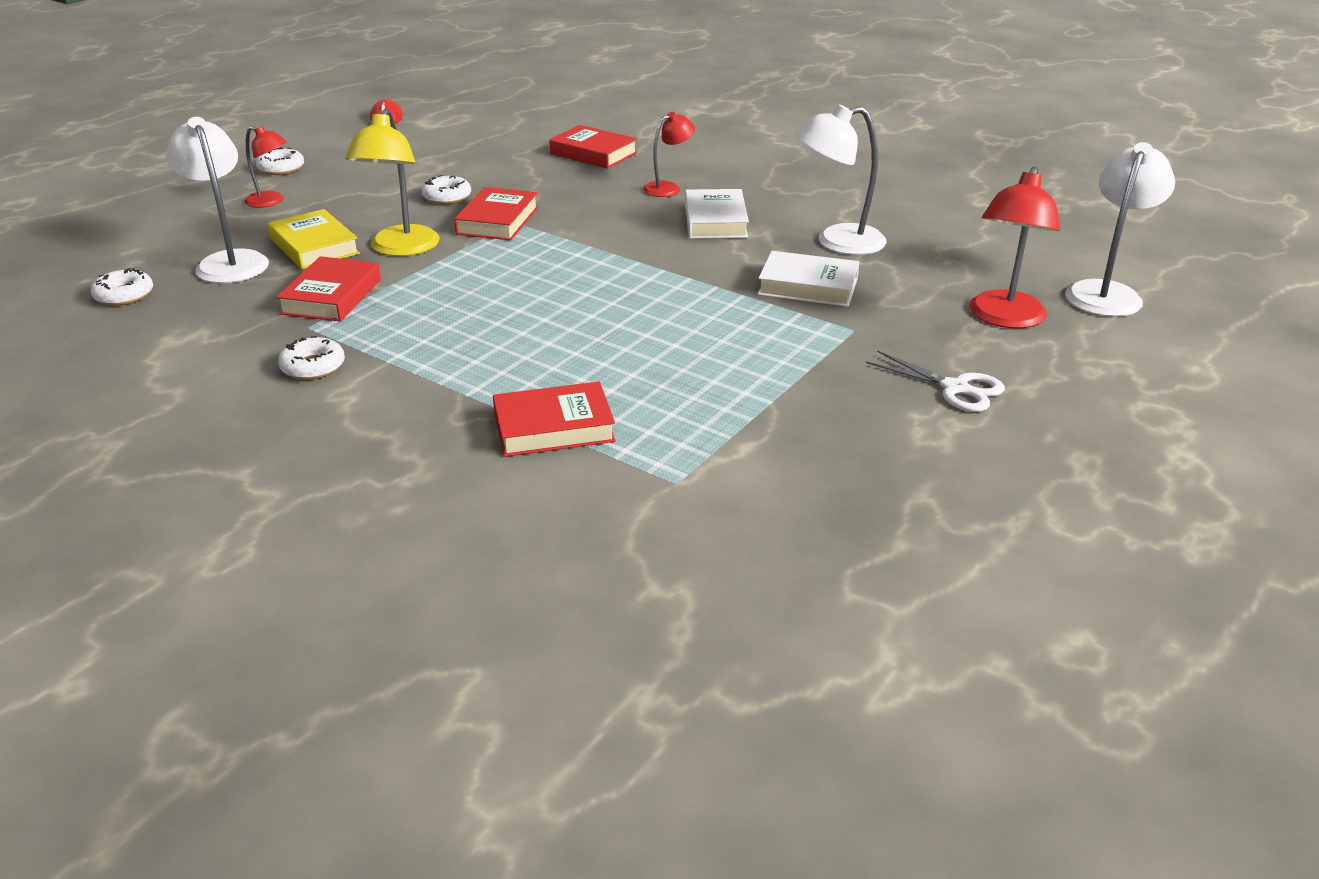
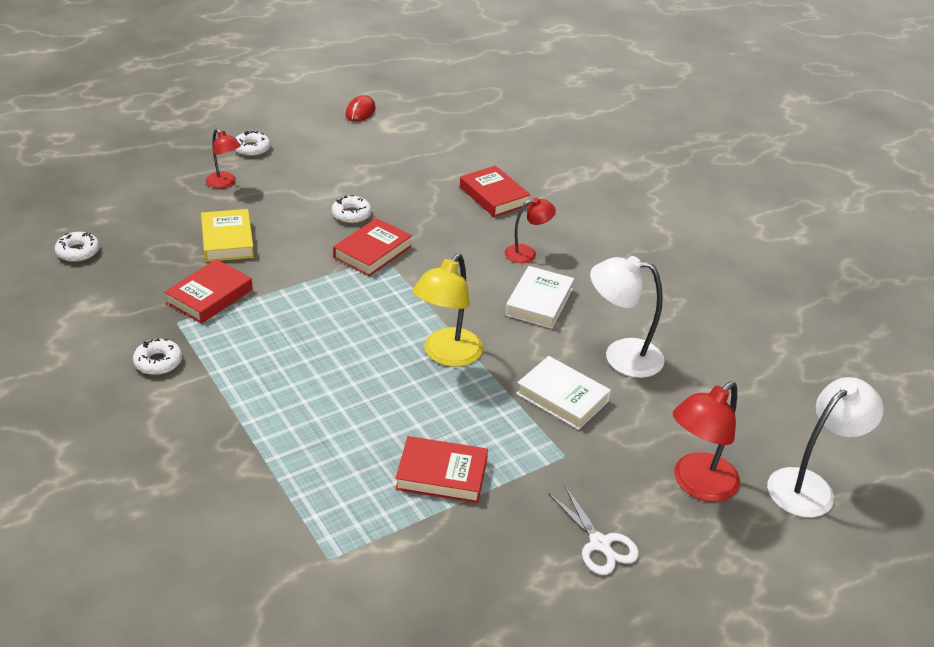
camera: 20 degrees right, 5 degrees up
(229, 261) = (162, 239): white lamp -> none
(401, 249) = (285, 261): yellow lamp -> yellow lamp (446, 355)
(553, 427) = (280, 476): red book -> red book (441, 475)

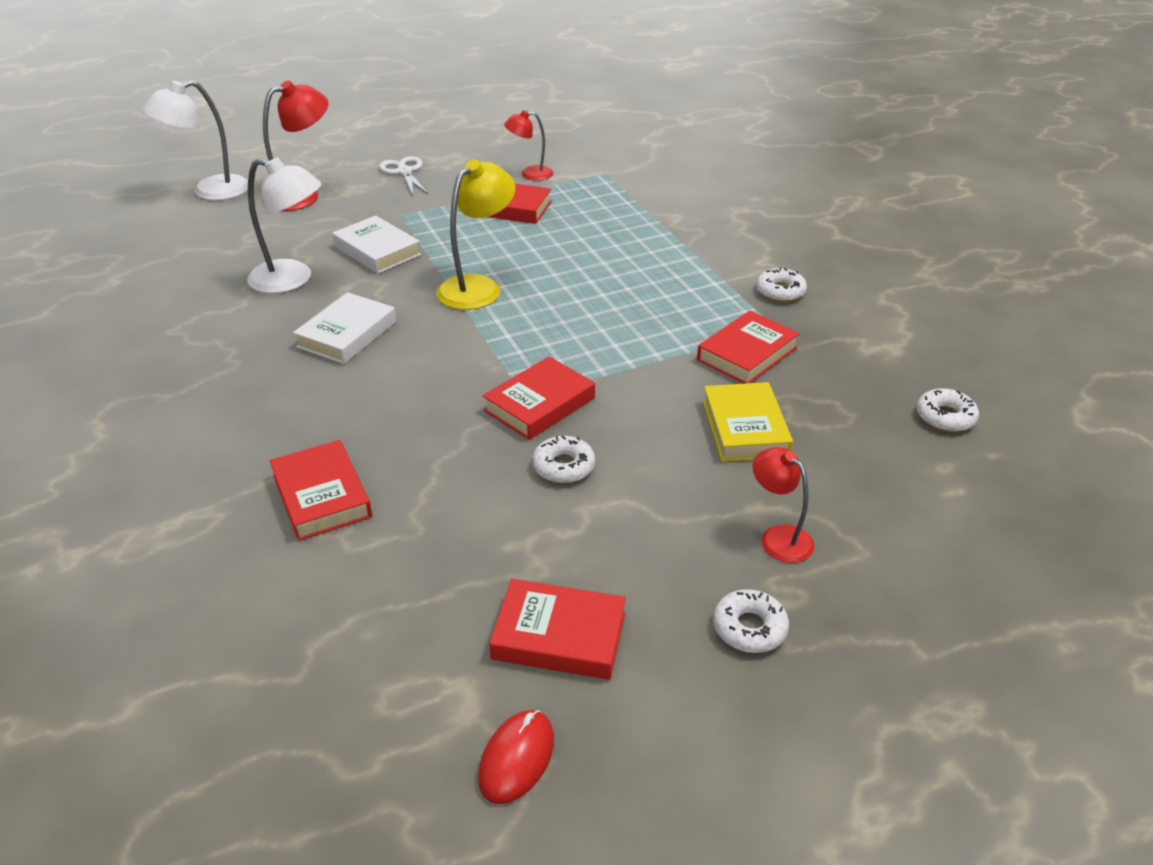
camera: 170 degrees left, 0 degrees up
(346, 145) = (559, 636): none -> red book
(527, 253) = (325, 396): red lamp -> red lamp (530, 174)

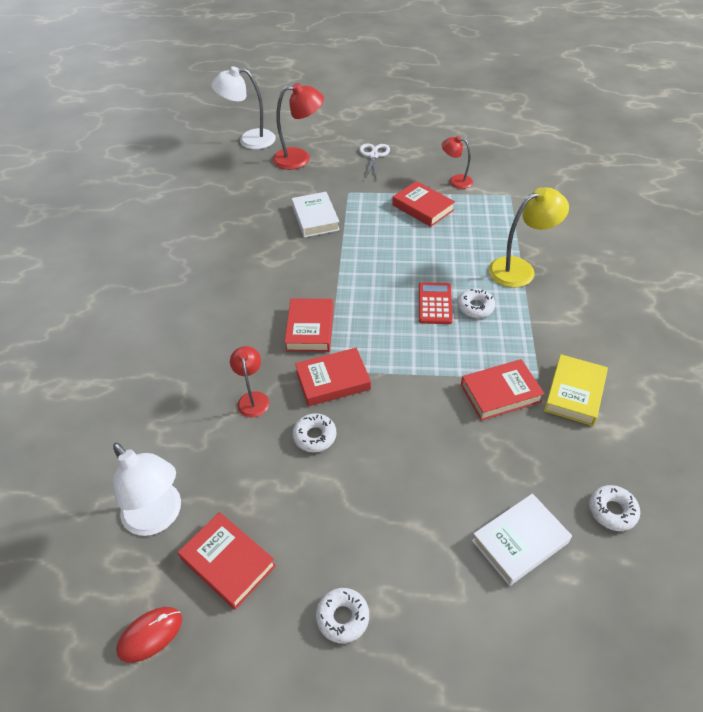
camera: 30 degrees right, 10 degrees up
(292, 280) = (252, 226): white lamp -> white lamp (159, 517)
(322, 496) = (168, 398): red book -> red book (310, 329)
(347, 334) = (256, 280): white book -> white book (519, 541)
(478, 287) = (357, 269): yellow lamp -> yellow lamp (520, 269)
(602, 294) = (434, 303): none -> red calculator
(745, 428) = (453, 456): yellow book -> yellow book (574, 393)
(778, 537) = (412, 556): red lamp -> red lamp (253, 398)
(780, 291) = (565, 346): white donut -> white donut (475, 307)

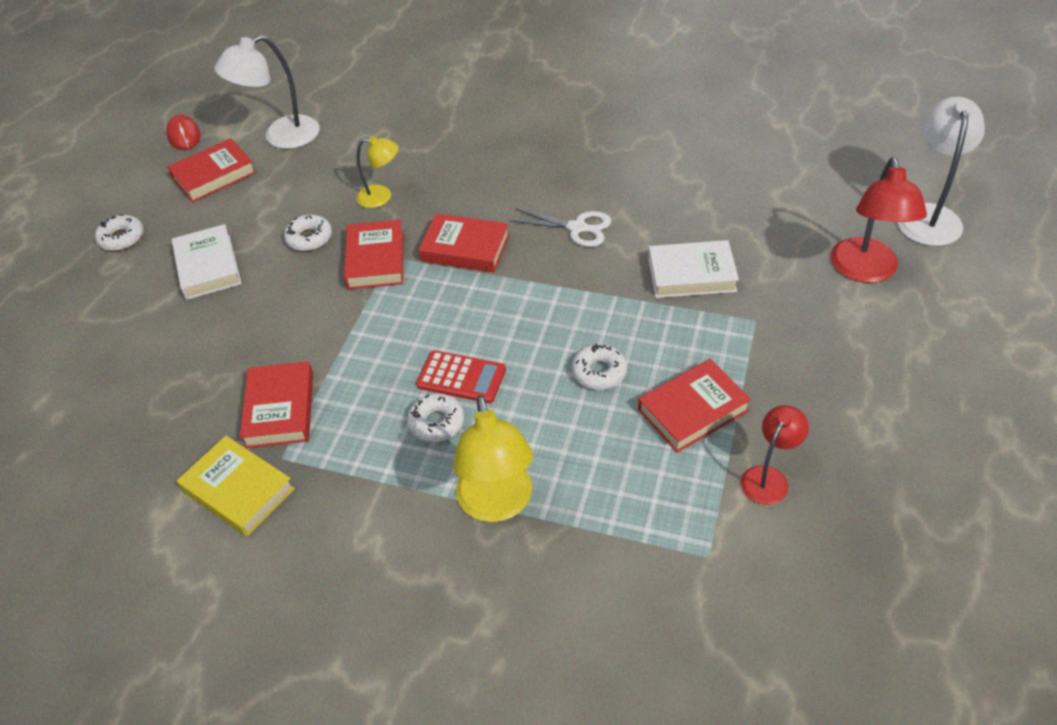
camera: 105 degrees right, 0 degrees up
(253, 398) = (381, 197): red lamp -> yellow lamp
(374, 156) = (868, 370): white scissors -> white scissors (577, 228)
(519, 541) = (100, 373): white book -> white book (208, 267)
(612, 511) = (75, 466): white donut -> white donut (599, 372)

